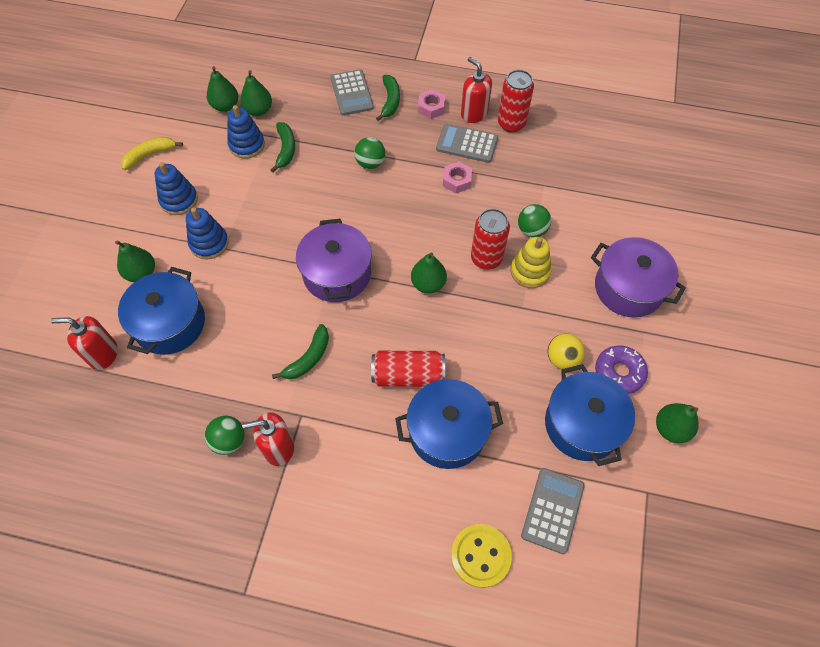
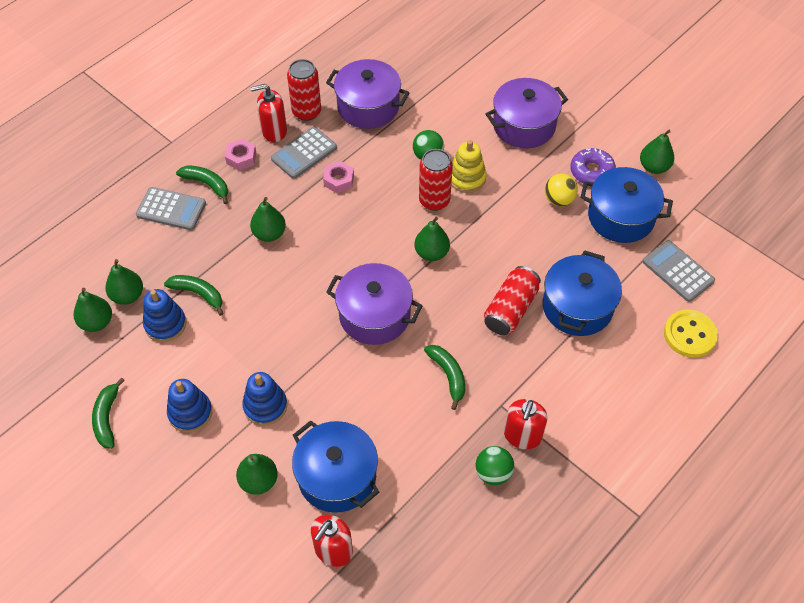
camera: 60 degrees left, 5 degrees down
(150, 155) = (107, 418): yellow banana -> green banana
(370, 163) = (269, 234): green ball -> green pear
(551, 161) = (368, 107): none -> purple pot

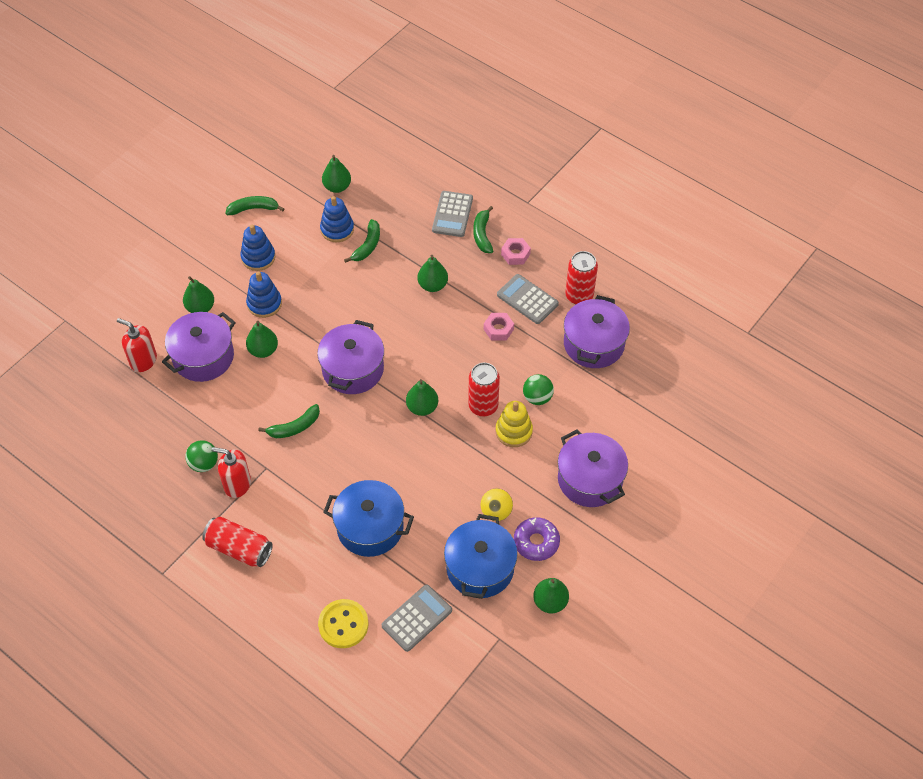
camera: 85 degrees right, 0 degrees up
(128, 295) = (363, 201): green pear -> green pear (263, 350)
(207, 184) = (482, 234): green banana -> green banana turned 150 degrees clockwise
(274, 131) = (551, 274): red soap dispenser -> none
(337, 476) = (203, 357): blue pot -> purple pot
(510, 309) = (364, 472): red can -> red can (239, 548)

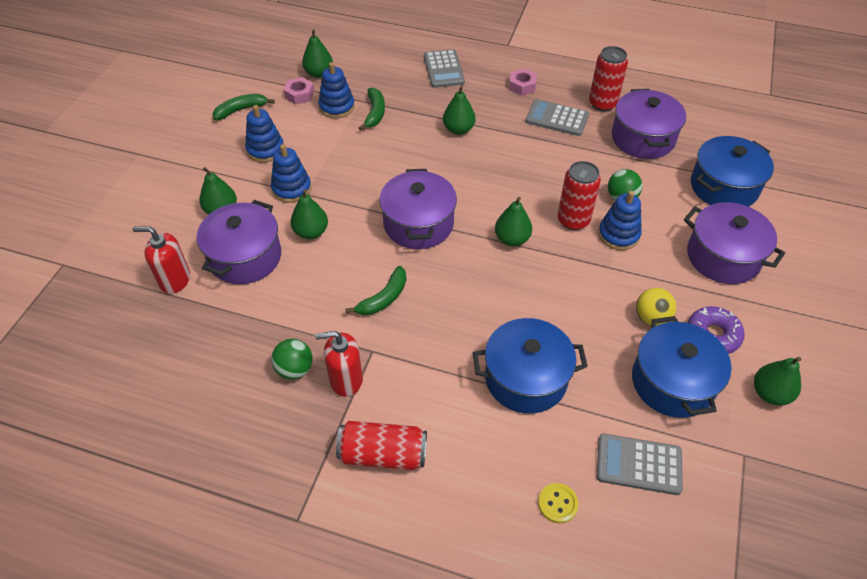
camera: 20 degrees left, 5 degrees down
(343, 624) = (557, 503): yellow button -> yellow button, size x0.60
(417, 618) = (638, 464): grey calculator -> grey calculator turned 105 degrees counterclockwise
(482, 234) = (481, 78): green banana -> none
(498, 329) = (545, 150): pink nut -> pink nut (299, 95)
(513, 431) = (618, 235): yellow stacking toy -> blue stacking toy
(635, 415) = (724, 187): none -> blue pot

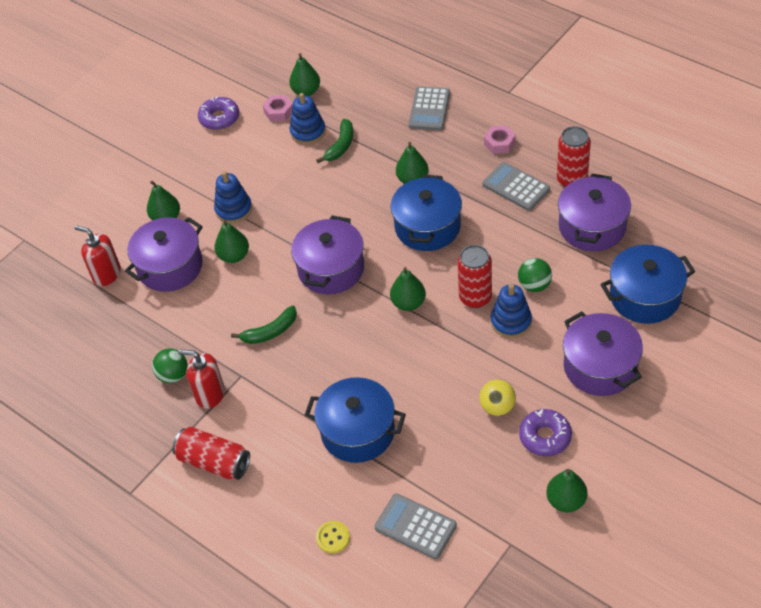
camera: 25 degrees right, 0 degrees up
(241, 110) = (219, 118): green banana -> purple donut
(265, 150) = (226, 165): blue stacking toy -> none
(672, 382) = (483, 468): blue pot -> blue pot (427, 227)

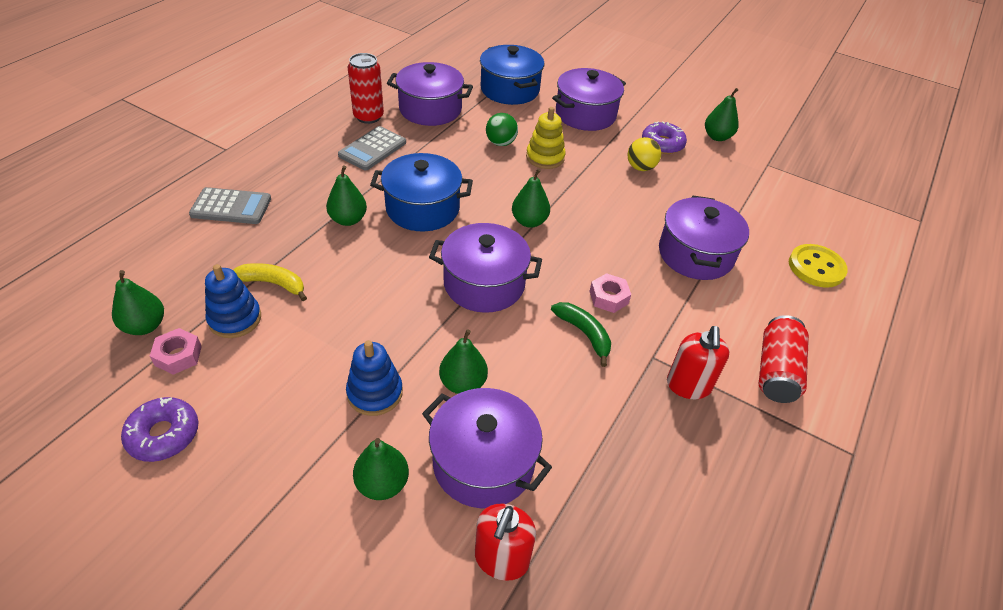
camera: 105 degrees left, 5 degrees down
(173, 375) = (671, 430): green ball -> none
(333, 538) = (816, 267): yellow button -> yellow button, size x1.67
(341, 146) = (273, 283): green banana -> yellow banana
(358, 431) = (695, 254): blue pot -> purple pot
(415, 526) = (778, 215): grey calculator -> none
(475, 297) = (518, 177): red can -> none
(499, 143) = (305, 157): pink nut -> pink nut (608, 297)
(511, 322) = (545, 157): blue stacking toy -> yellow stacking toy

